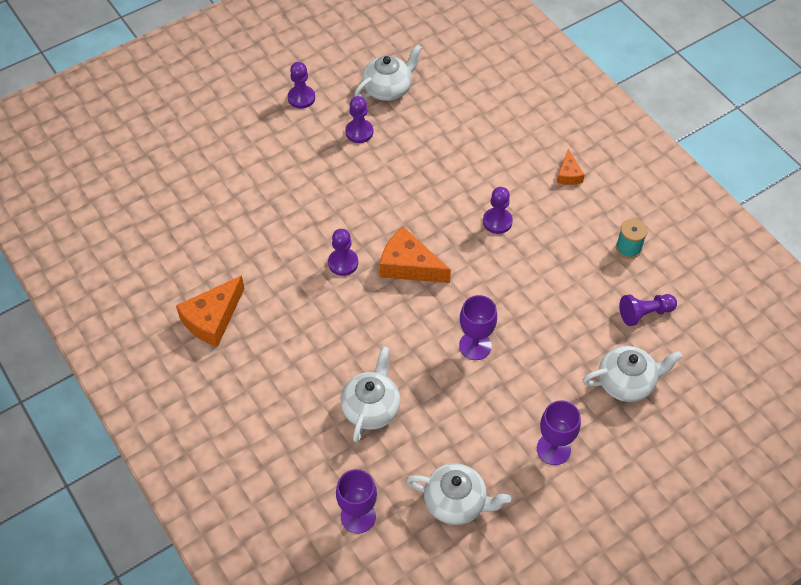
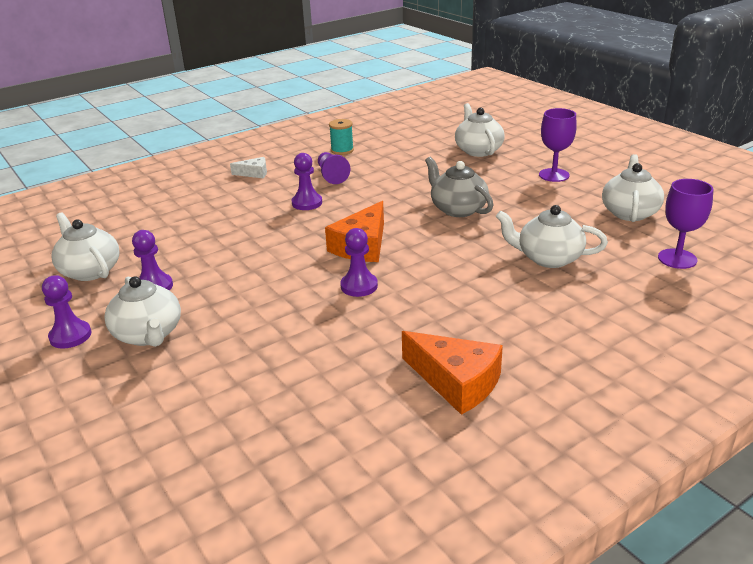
camera: 90 degrees left, 25 degrees down
(296, 140) = (148, 334): none -> white teapot
(475, 346) = (457, 209): purple goblet -> grey teapot
(568, 174) = (254, 173): orange cheese -> white cheese
(645, 313) = (409, 145): purple pawn -> purple pawn (331, 175)

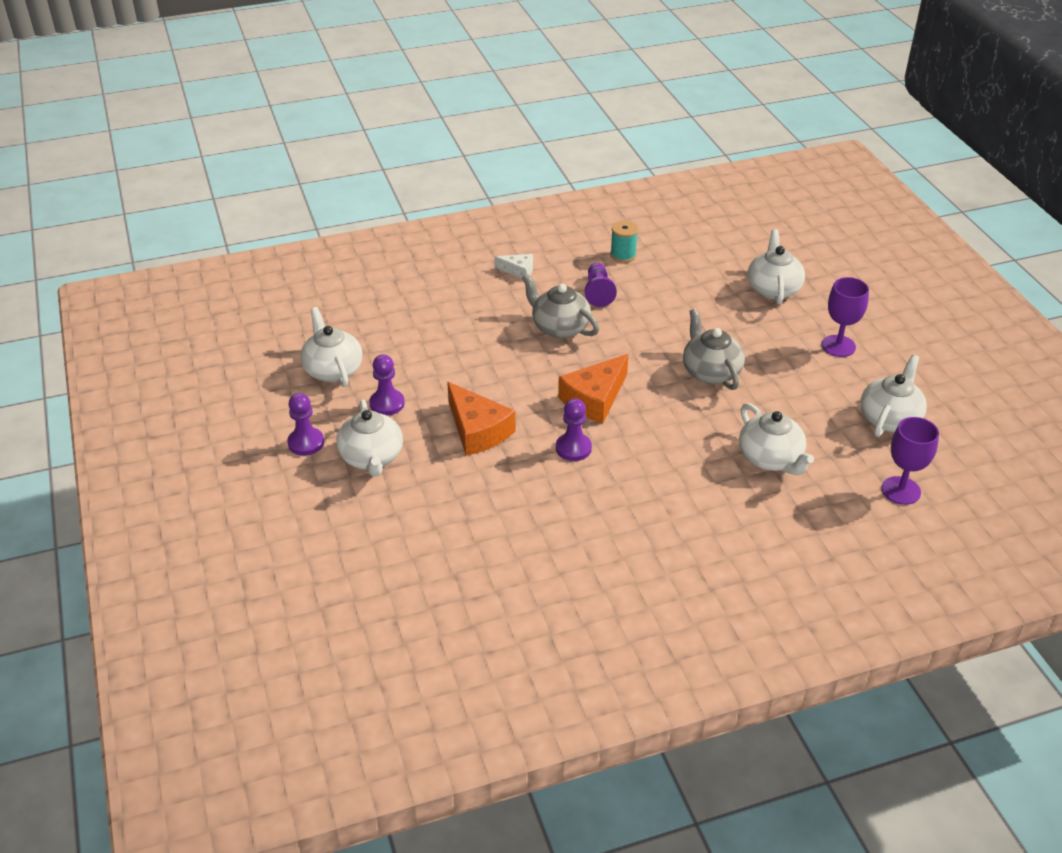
camera: 15 degrees right, 10 degrees up
(307, 203) = (559, 327): purple pawn -> grey teapot
(456, 382) = (618, 573): orange cheese -> orange cheese (477, 430)
(548, 258) = (771, 459): white teapot -> white teapot turned 150 degrees counterclockwise

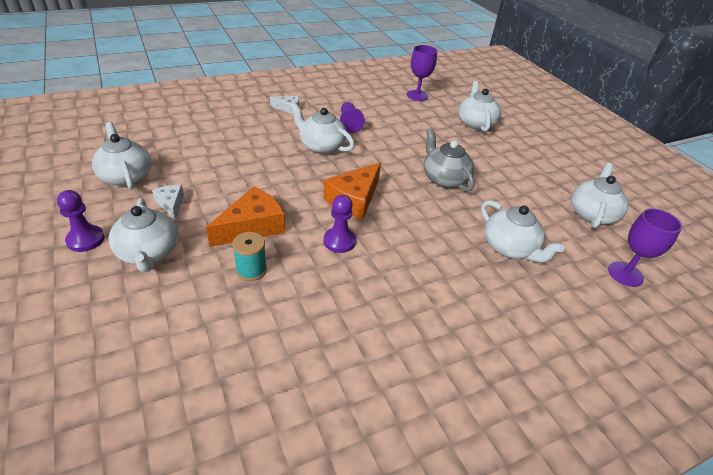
camera: 10 degrees left, 0 degrees up
(387, 404) = (171, 204): purple pawn -> white cheese
(477, 430) = (252, 226): orange cheese -> orange cheese turned 90 degrees counterclockwise
(559, 327) = (321, 146): grey teapot -> white teapot
(623, 255) = (365, 101): turquoise spool -> turquoise spool (251, 270)
(838, 346) = (533, 161): purple goblet -> purple goblet (417, 95)

